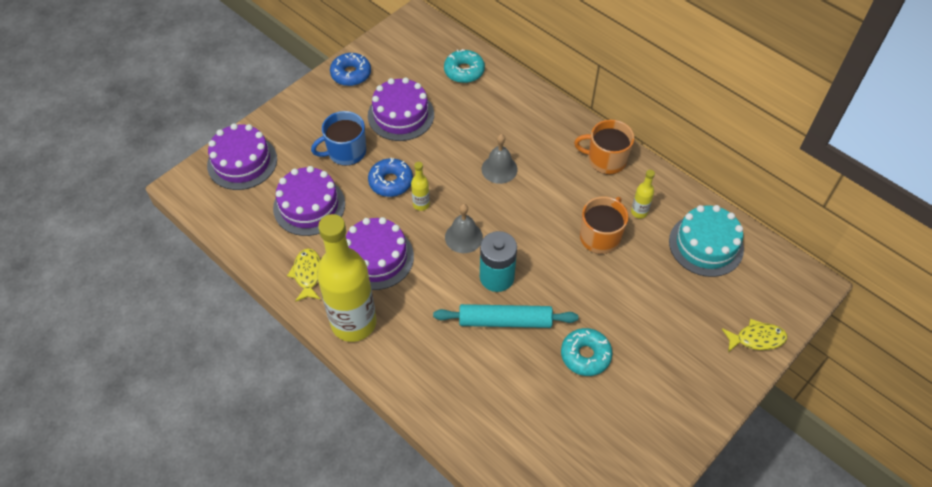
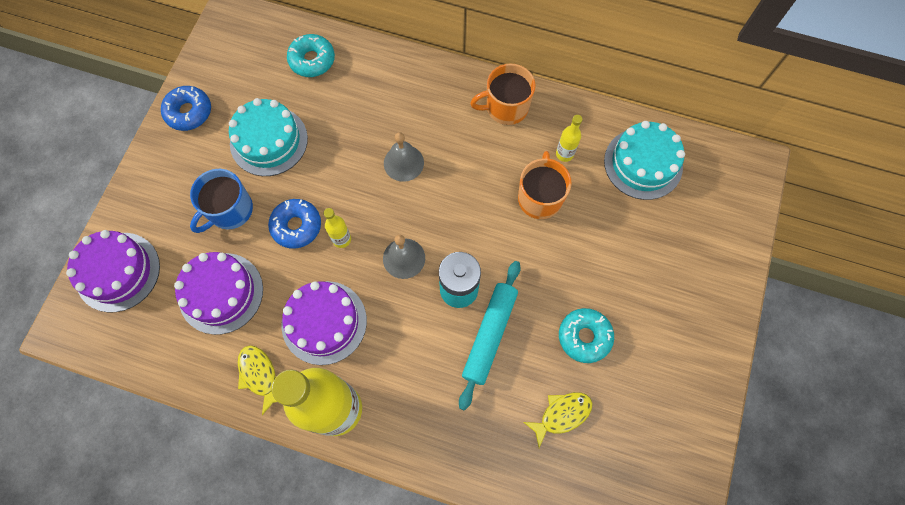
camera: 25 degrees left, 15 degrees up
(401, 115) = (269, 141): purple cake -> turquoise cake
(505, 321) = (490, 335): turquoise rolling pin -> turquoise rolling pin turned 45 degrees counterclockwise
(756, 338) = (732, 245): yellow fish -> yellow fish (561, 415)

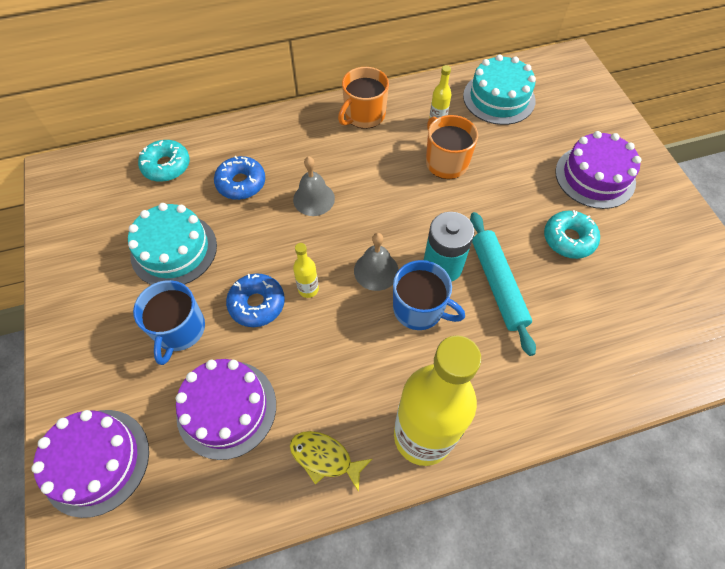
camera: 35 degrees left, 10 degrees down
(189, 112) = (71, 270): blue donut -> blue donut (241, 183)
(324, 322) = (349, 368): purple cake -> purple cake (595, 177)
(411, 312) = (419, 309): none -> blue mug
(561, 415) = (606, 307): yellow fish -> none

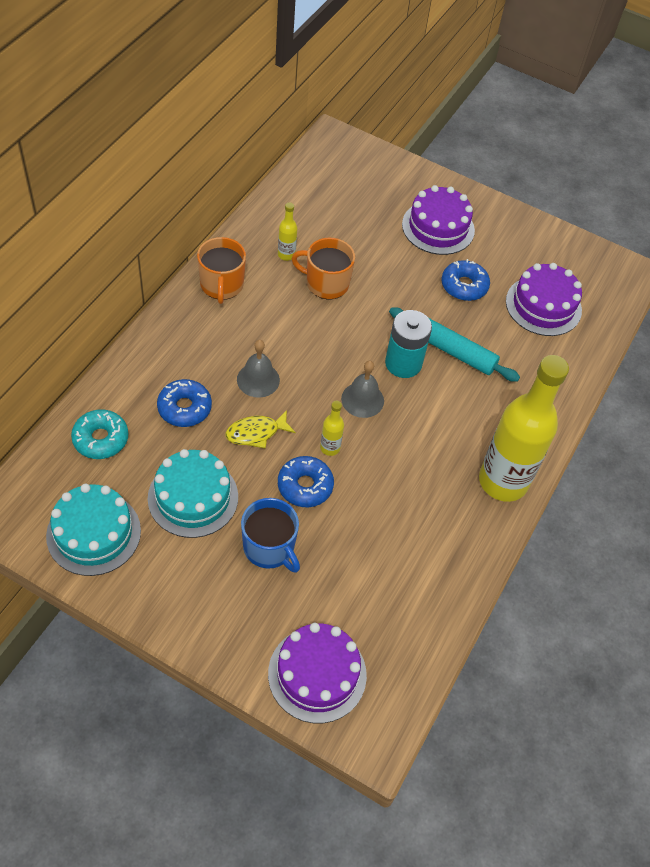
camera: 50 degrees left, 5 degrees down
(226, 408) = (365, 568): purple cake -> purple cake (543, 306)
(325, 458) = (460, 543): yellow fish -> yellow fish (256, 433)
(419, 309) = (419, 404): blue mug -> none
(499, 98) = (312, 205): turquoise cake -> turquoise cake (93, 533)
(568, 239) = (464, 286): turquoise donut -> blue donut

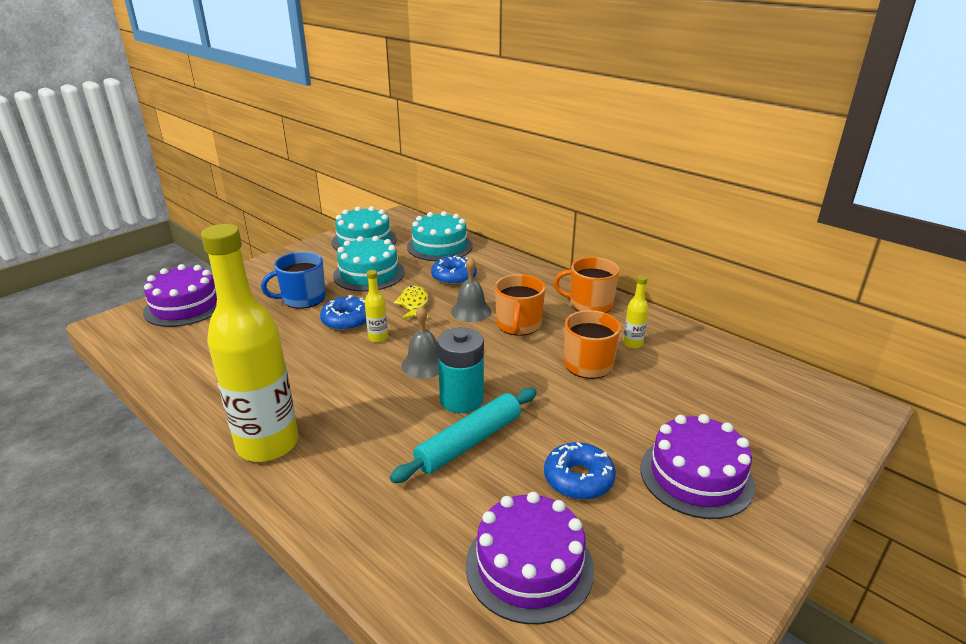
camera: 110 degrees right, 25 degrees down
(101, 439) = (439, 246): turquoise donut -> turquoise cake
(275, 337) = (518, 325): none -> orange mug

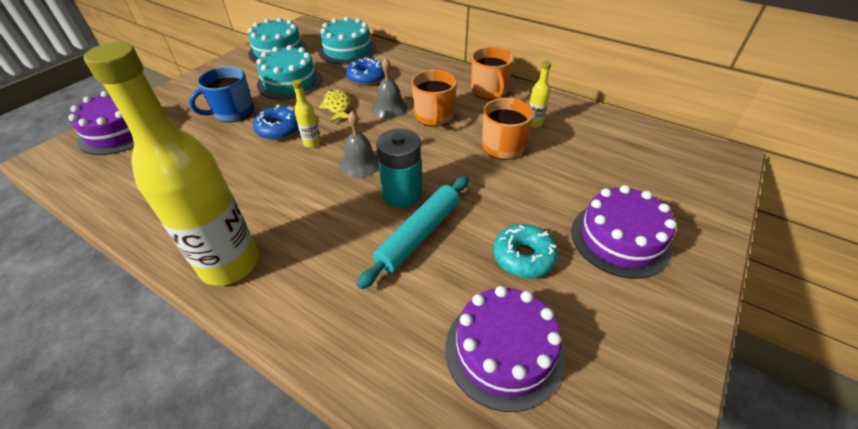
camera: 10 degrees left, 15 degrees up
(578, 479) = (523, 256): blue donut -> turquoise donut
(589, 304) = (489, 91): orange mug -> orange mug turned 105 degrees counterclockwise

